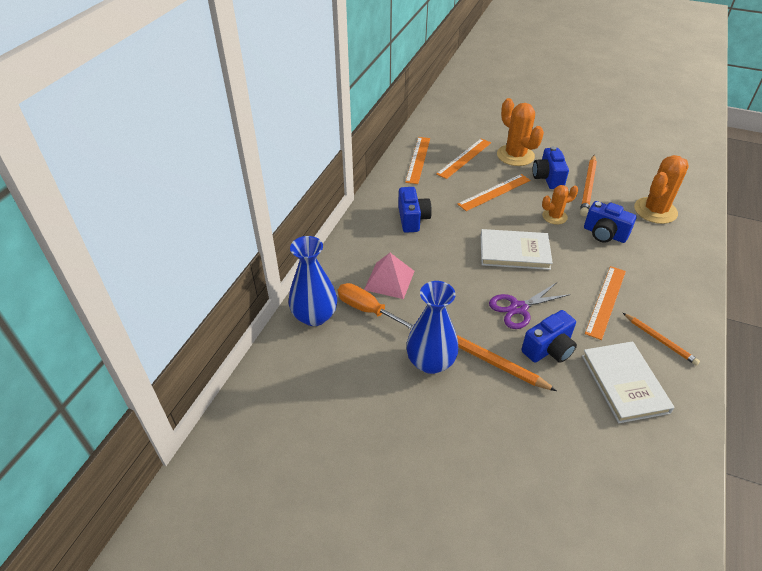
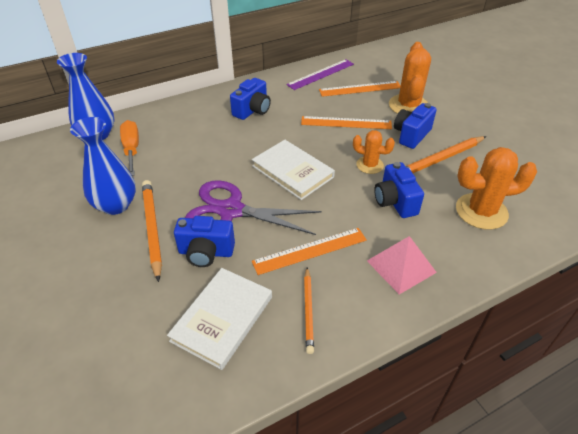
camera: 40 degrees right, 0 degrees up
(389, 280) = (174, 139): pink pyramid -> pink pyramid (401, 266)
(418, 159) = (321, 74): orange ruler -> purple ruler
(518, 308) = (231, 210): purple scissors -> purple scissors, size x1.52

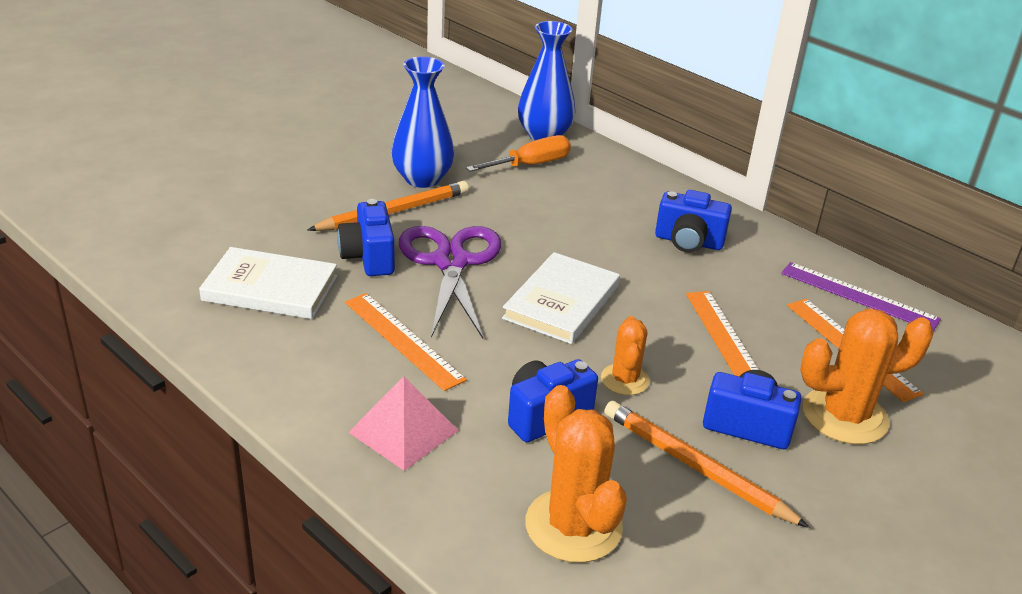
camera: 70 degrees right, 10 degrees down
(308, 311) = (297, 352): orange pencil -> none

